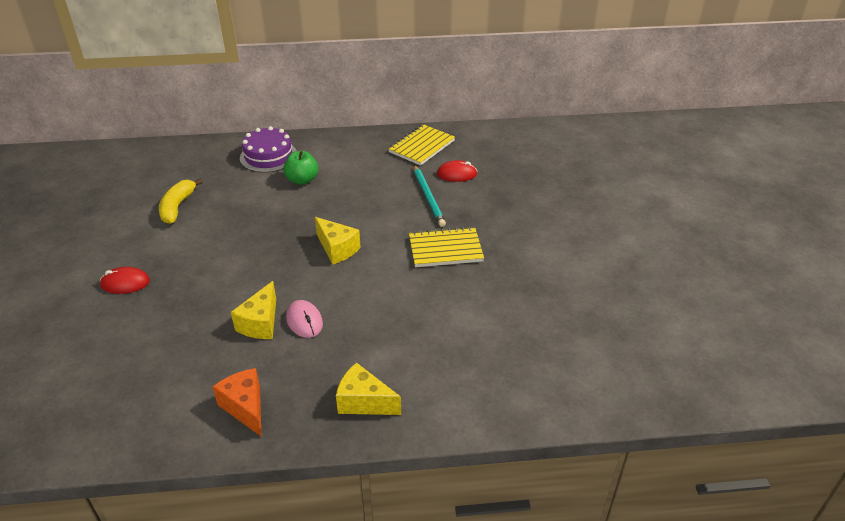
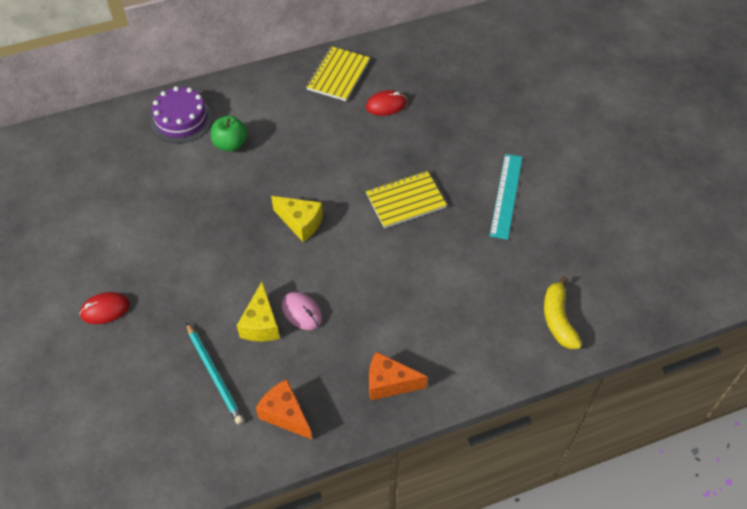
camera: 15 degrees left, 15 degrees up
(177, 207) = (114, 206): yellow banana -> yellow banana (558, 319)
(364, 402) = (389, 383): yellow cheese -> orange cheese
(428, 197) = (367, 140): turquoise pencil -> turquoise pencil (214, 374)
(548, 262) = (506, 195): none -> turquoise ruler

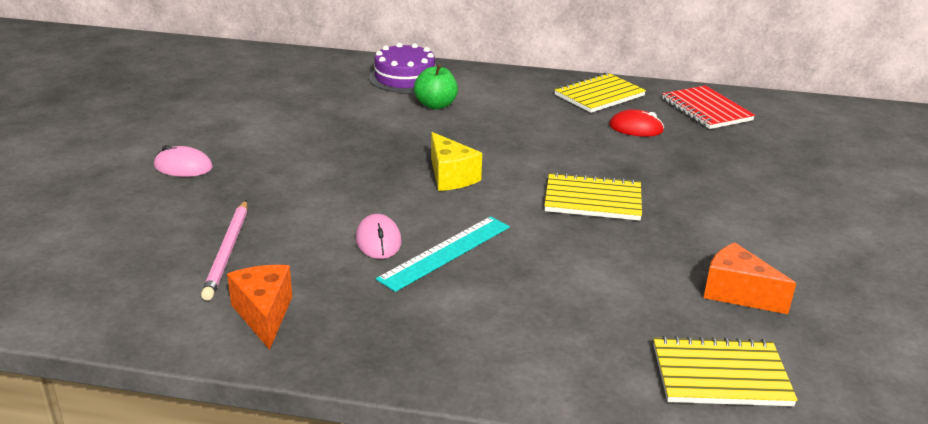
camera: 30 degrees right, 25 degrees down
(105, 309) = (183, 167): red mouse -> pink mouse
(214, 374) = (228, 251): turquoise pencil -> pink pencil
(261, 324) = (323, 233): yellow cheese -> none
(389, 383) = (419, 340): orange cheese -> orange cheese (737, 293)
(419, 59) = (706, 110): none -> red notebook
(506, 195) = (733, 238): turquoise ruler -> turquoise ruler (446, 252)
(558, 319) = (720, 375): yellow banana -> yellow notebook

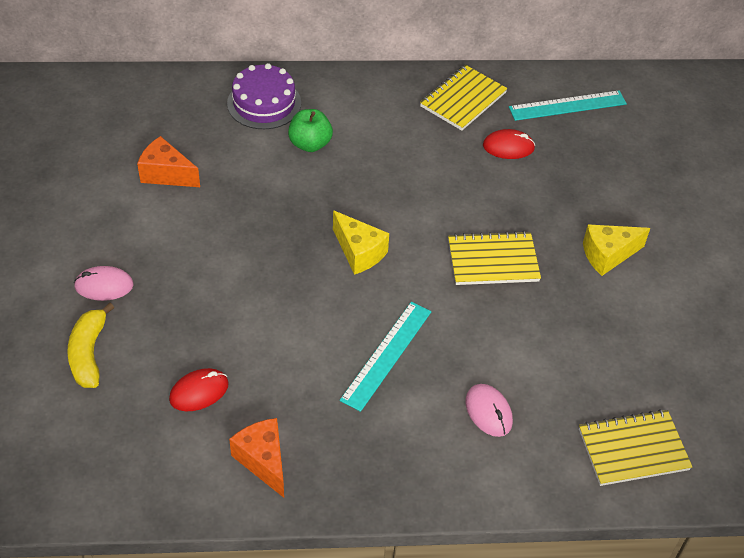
camera: 15 degrees left, 20 degrees up
(135, 209) = (88, 353): none -> yellow banana
(228, 251) = (199, 392): pink pencil -> red mouse
(378, 240) = (324, 352): pink mouse -> pink mouse (488, 412)
(706, 110) = (567, 106): red notebook -> turquoise ruler
(725, 212) = (608, 255): none -> yellow cheese
(737, 293) = (632, 356): orange cheese -> orange cheese (166, 174)

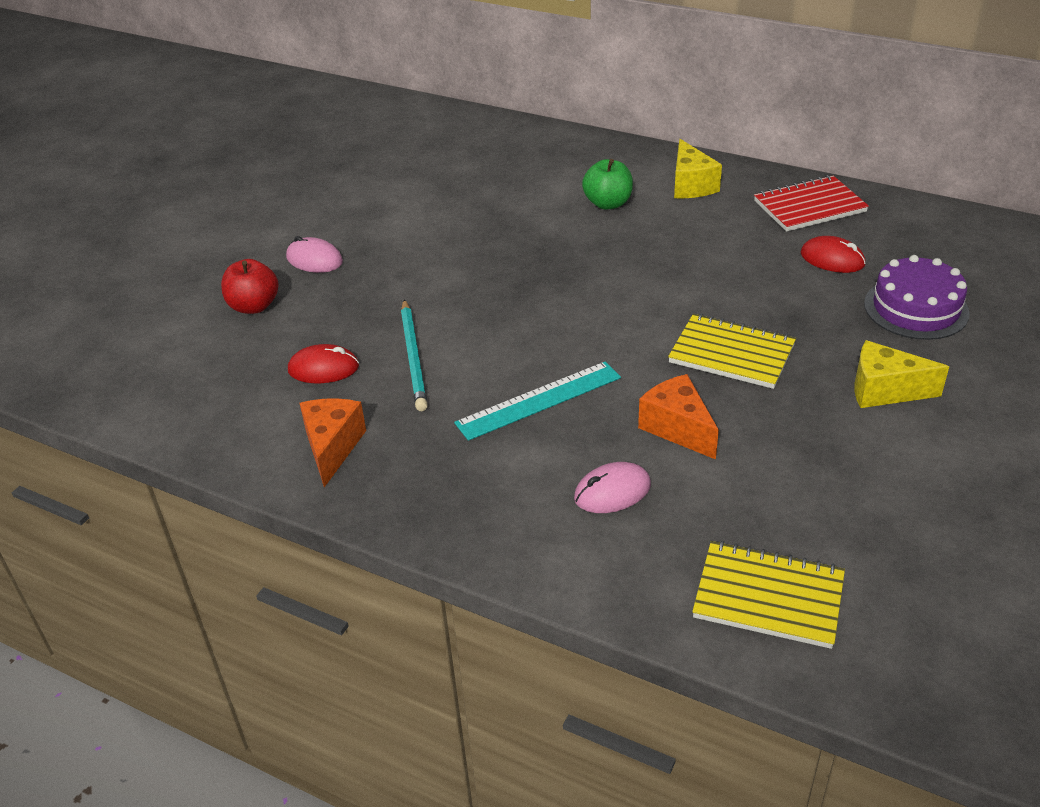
camera: 35 degrees right, 10 degrees down
(88, 353) = (254, 306): yellow banana -> red apple
(166, 174) = (446, 192): orange cheese -> orange cheese (677, 428)
(264, 103) = (588, 162): purple cake -> purple cake (916, 308)
(264, 352) = (413, 357): none -> turquoise pencil
(359, 252) = (584, 304): yellow cheese -> yellow cheese (691, 185)
(463, 100) = (809, 206): yellow notebook -> red notebook
(488, 412) = (612, 491): pink mouse -> pink mouse turned 60 degrees clockwise
(567, 106) = (937, 240): turquoise ruler -> none

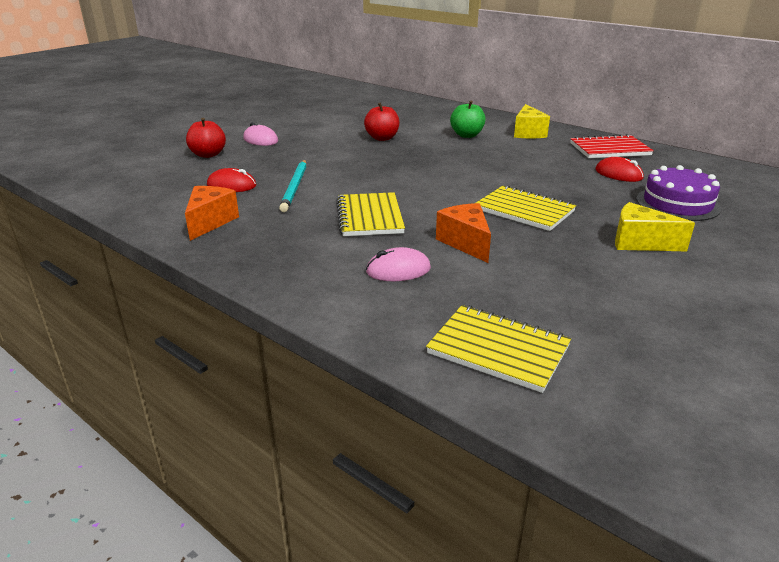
camera: 10 degrees right, 10 degrees down
(490, 228) = (382, 138): none -> red apple
(539, 400) = (369, 217): turquoise ruler -> yellow notebook

